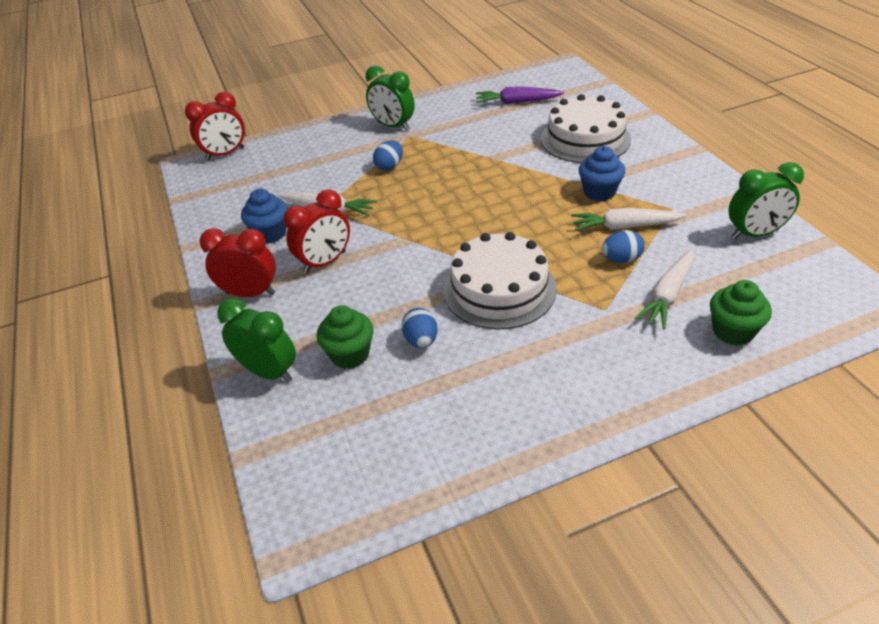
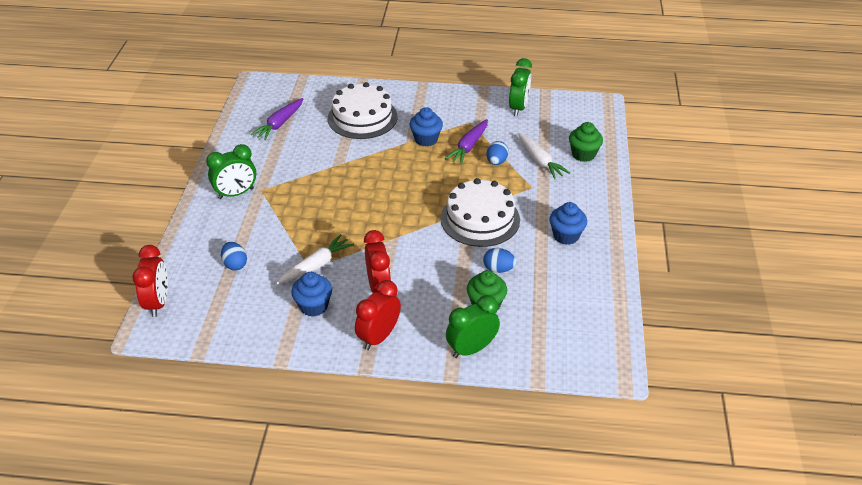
camera: 65 degrees left, 0 degrees up
(389, 166) = (292, 215): blue egg -> blue egg (235, 264)
(538, 379) = (566, 236): none -> blue cupcake
(624, 226) = (469, 146): white carrot -> purple carrot

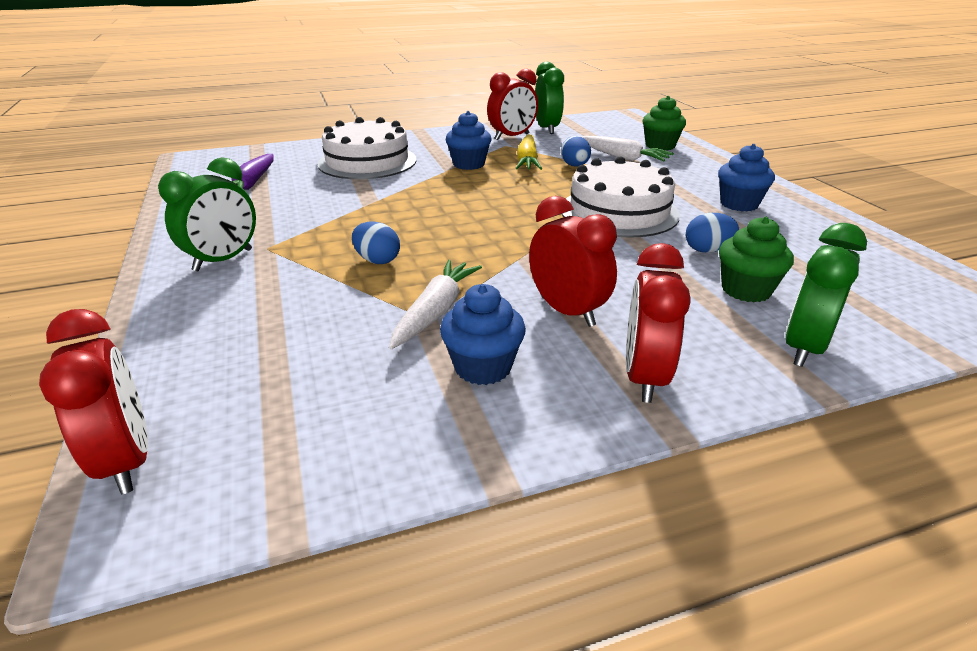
camera: 25 degrees left, 10 degrees down
(235, 264) = (279, 348): blue egg -> blue egg (377, 260)
(469, 146) = (527, 161): purple carrot -> yellow carrot
(483, 112) = (512, 137): none -> red clock

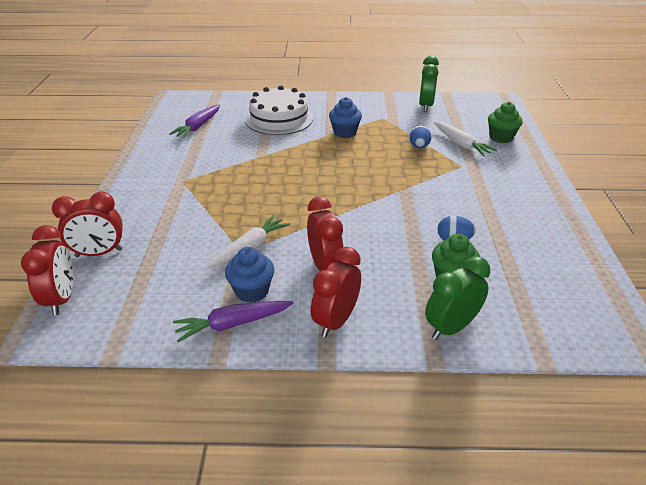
camera: 20 degrees right, 5 degrees up
(223, 260) = (155, 185): green clock -> none
(377, 260) = (238, 203): blue egg -> none
(488, 422) = (233, 324): none -> purple carrot
(512, 137) = (393, 110): red clock -> red clock (99, 253)
(527, 161) = (388, 136): yellow carrot -> none
(619, 211) = (418, 195): white cake -> none
(739, 204) = (513, 205): blue cupcake -> none

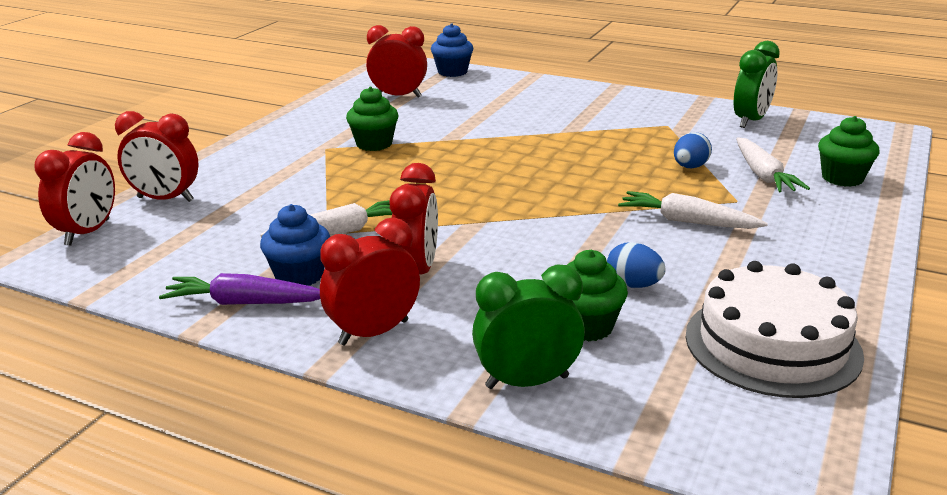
camera: 25 degrees right, 10 degrees down
(198, 126) = (398, 96): purple carrot -> red clock
(214, 170) = (374, 144): none -> green cupcake
(279, 119) = (513, 103): white cake -> white cake (772, 344)
(344, 132) = (591, 133): blue cupcake -> blue cupcake (452, 72)
(447, 187) = (687, 221): none -> white carrot

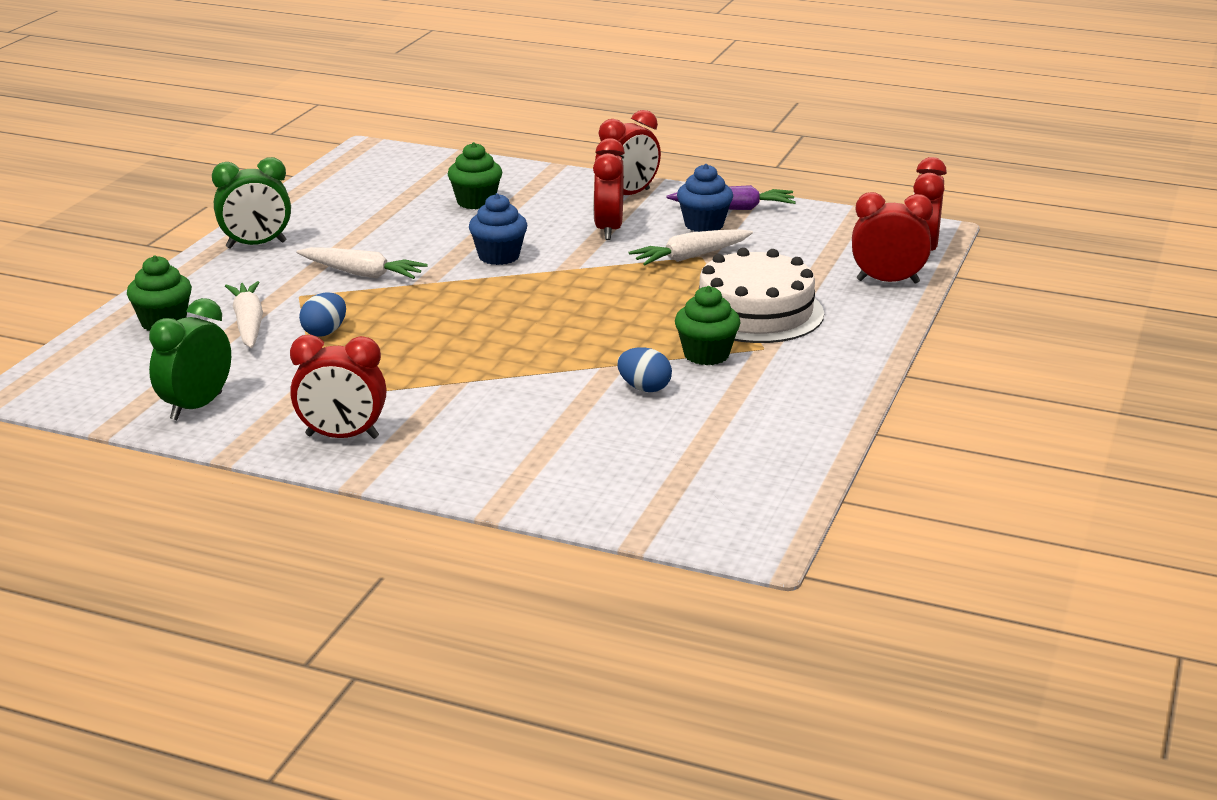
camera: 175 degrees right, 0 degrees up
(398, 96) = (712, 445): red clock -> red clock (342, 436)
(452, 72) = (641, 513): blue cupcake -> blue cupcake (499, 256)
(527, 382) = (519, 177): green clock -> green clock (256, 245)
(633, 285) = (432, 226): blue egg -> blue egg (644, 388)
(772, 344) = (349, 197): white cake -> white cake (755, 312)

